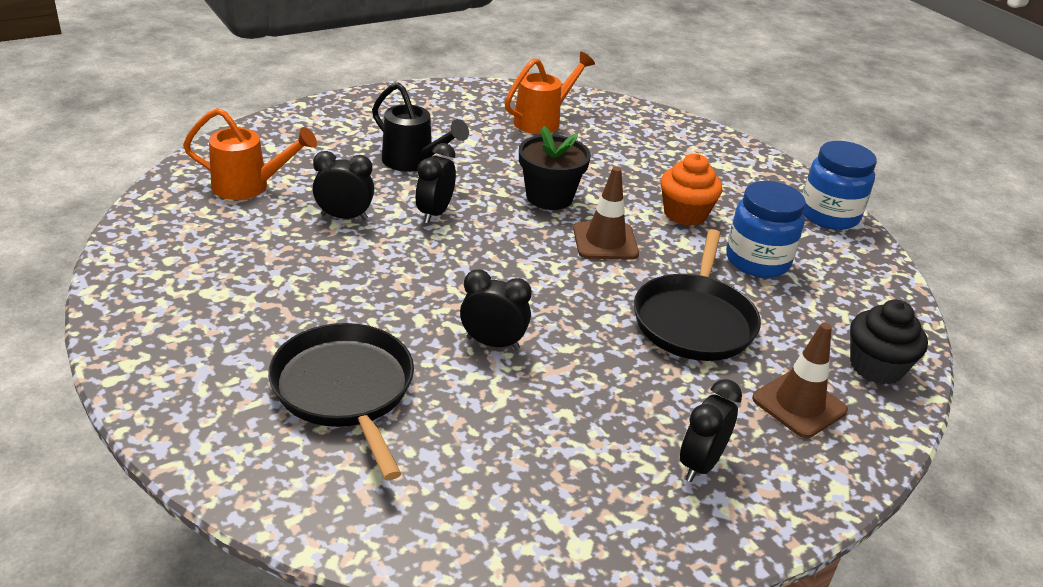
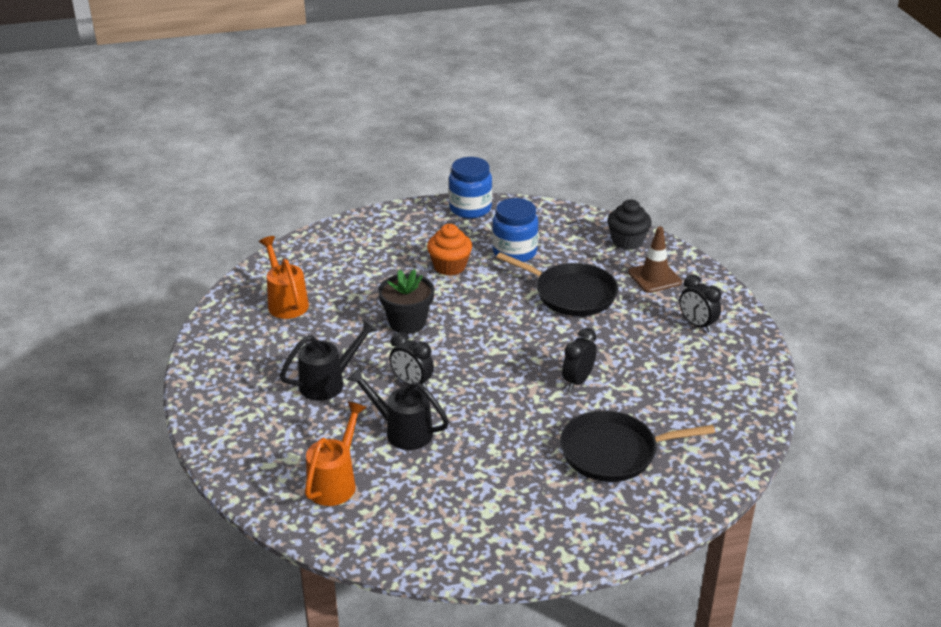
camera: 70 degrees left, 0 degrees up
(344, 217) = (402, 431): black clock -> black watering can
(605, 241) = (474, 309): brown traffic cone -> none

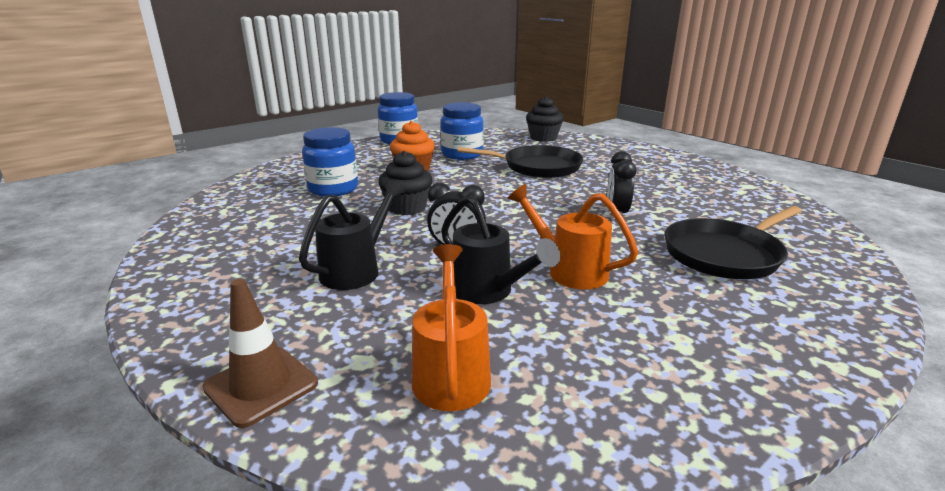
camera: 25 degrees left, 10 degrees down
(286, 302) = (257, 217): orange watering can -> orange watering can (569, 270)
(362, 279) = (333, 189): none -> blue jar
(402, 431) = (488, 292): black watering can -> black watering can turned 135 degrees counterclockwise
(407, 322) = (407, 208): black flower pot -> black cupcake
(654, 277) = (589, 150): brown traffic cone -> brown traffic cone (261, 385)
(697, 325) = (657, 166): black clock -> none

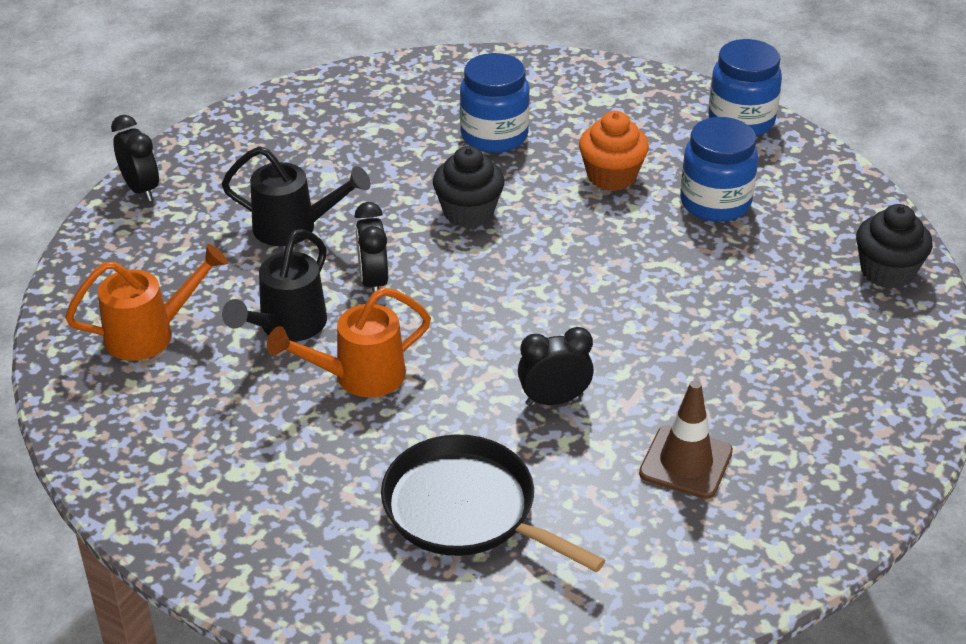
camera: 70 degrees right, 15 degrees up
(191, 345) = (141, 189): none -> black clock
(261, 385) = (105, 244): brown traffic cone -> brown traffic cone (686, 463)
(537, 167) = (708, 293): black pan -> none
(569, 270) = (359, 377): orange watering can -> orange watering can turned 135 degrees counterclockwise

